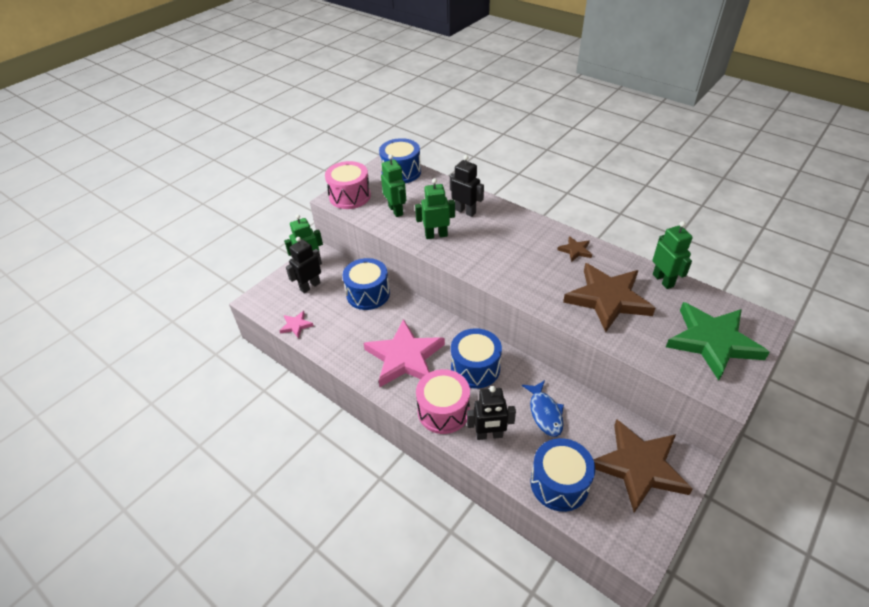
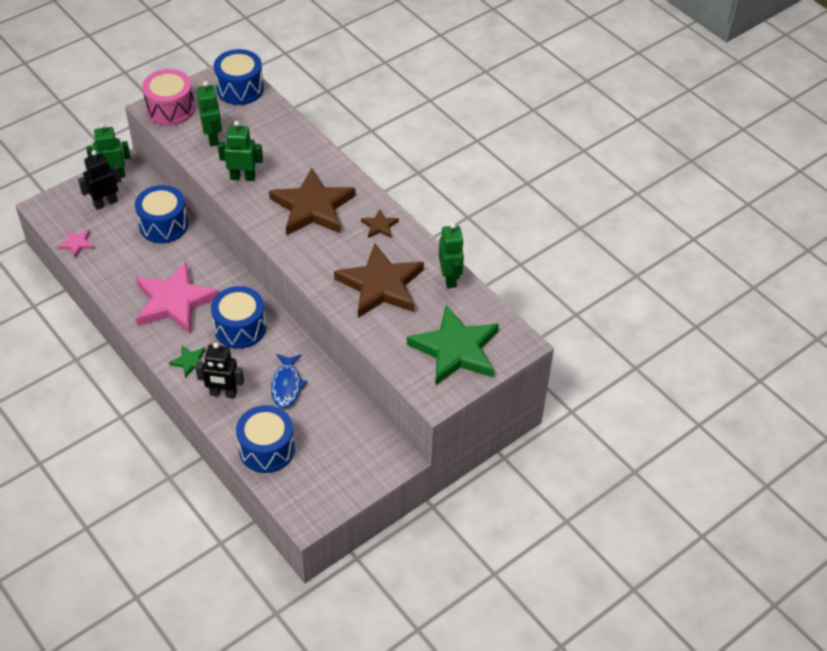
camera: 10 degrees right, 5 degrees up
(443, 411) = (190, 362): pink drum -> green star
(465, 211) = (287, 155): black robot -> none
(639, 467) = (349, 452): brown star -> brown star (313, 207)

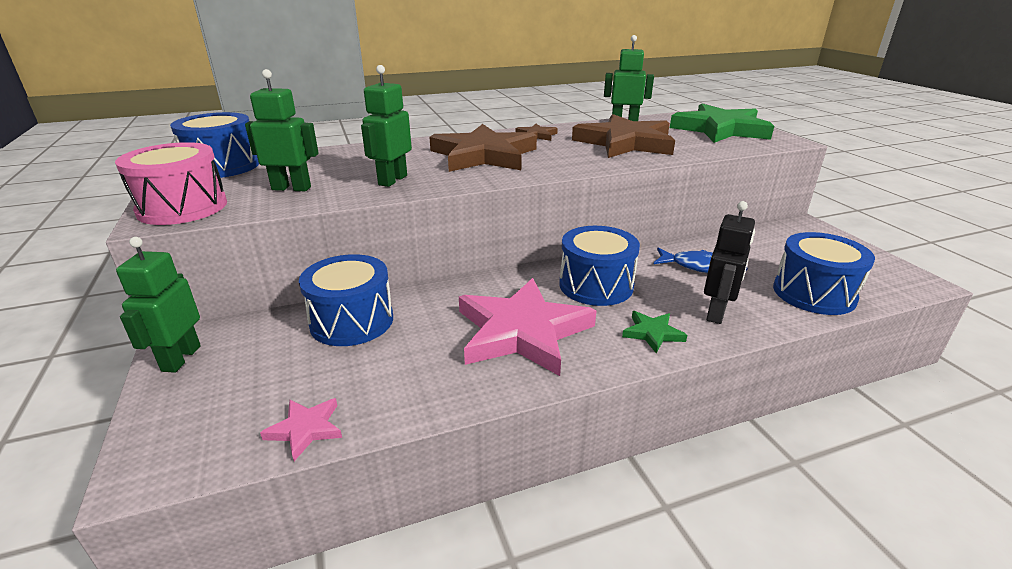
camera: 70 degrees left, 20 degrees down
(105, 203) = (236, 376): black robot -> none

